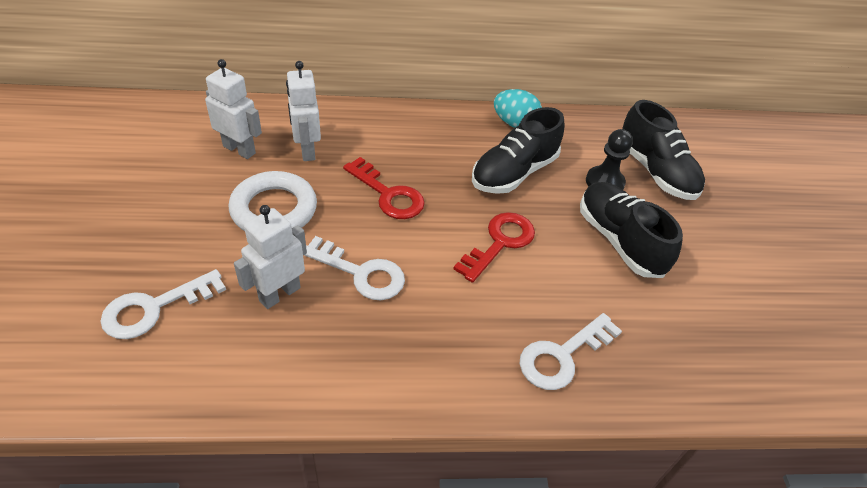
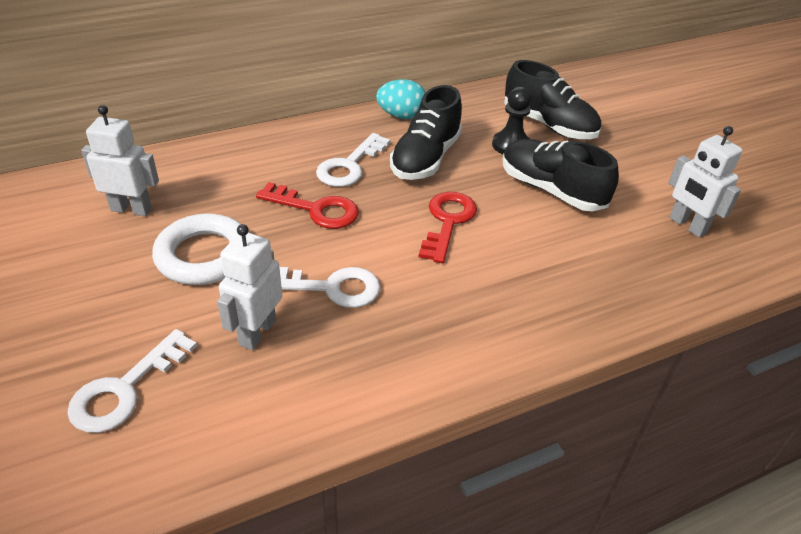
camera: 20 degrees left, 5 degrees down
(307, 150) = (207, 191): white robot -> white robot (687, 225)
(562, 356) = (558, 300): white key -> white key (350, 165)

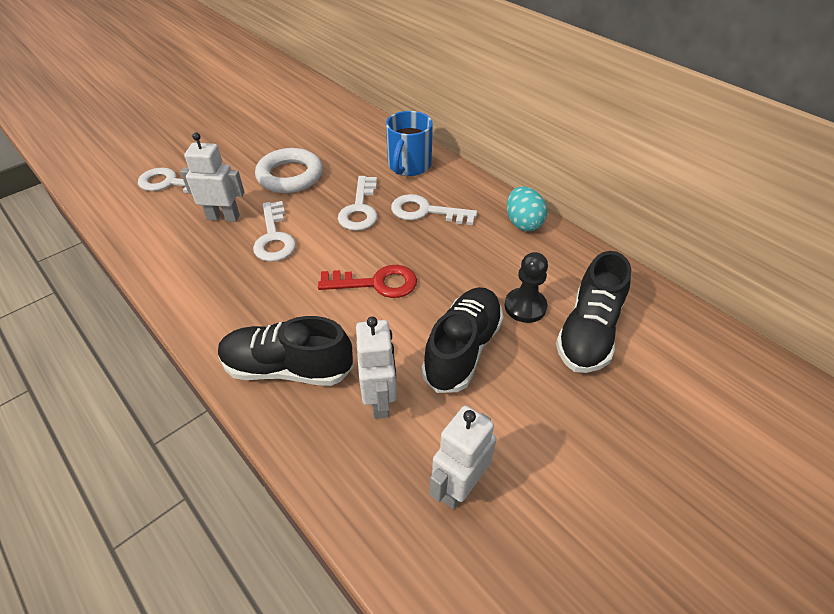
camera: 75 degrees right, 5 degrees up
(131, 209) = (325, 136): white robot -> white robot (380, 400)
(257, 158) = (408, 166): none -> blue mug
(316, 209) = (360, 209): red key -> white key
(425, 158) = (463, 252): black shoe -> black shoe (287, 368)

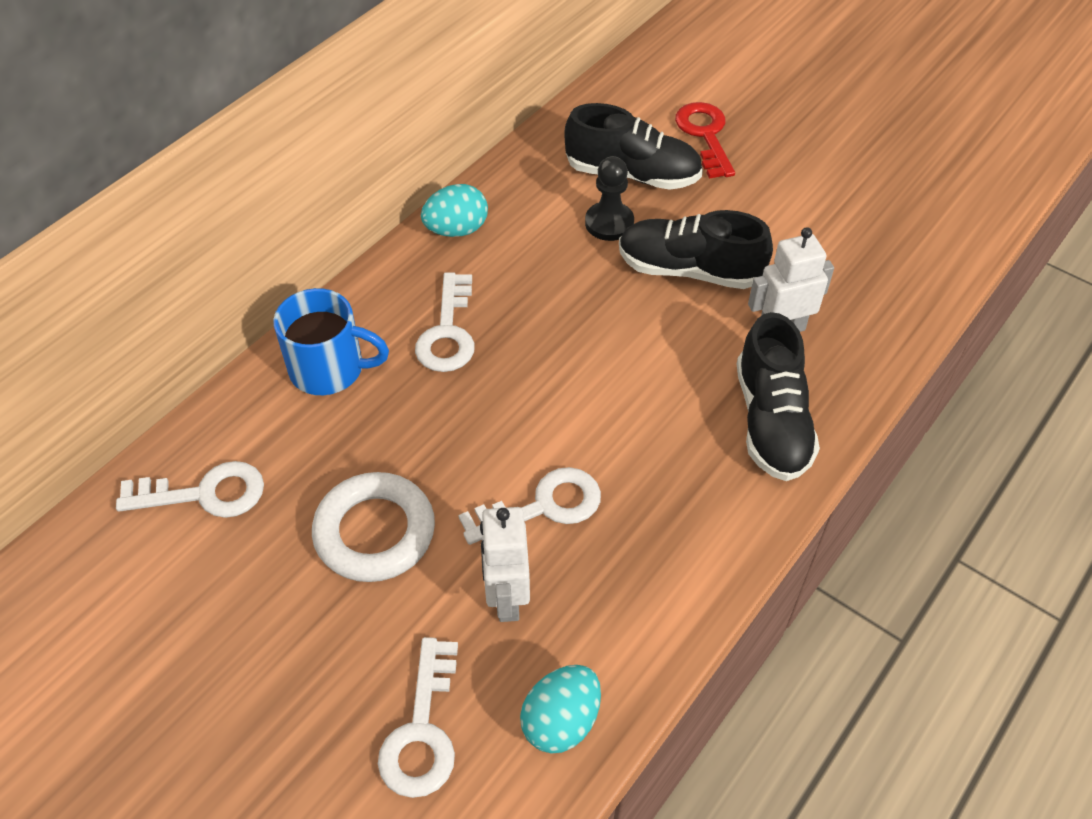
camera: 100 degrees left, 5 degrees up
(141, 228) = (561, 721): none -> turquoise egg
(360, 209) = (453, 412): white key -> white key (204, 493)
(376, 283) = (608, 363): red key -> red key (705, 135)
(459, 486) = (847, 259): white robot -> none

